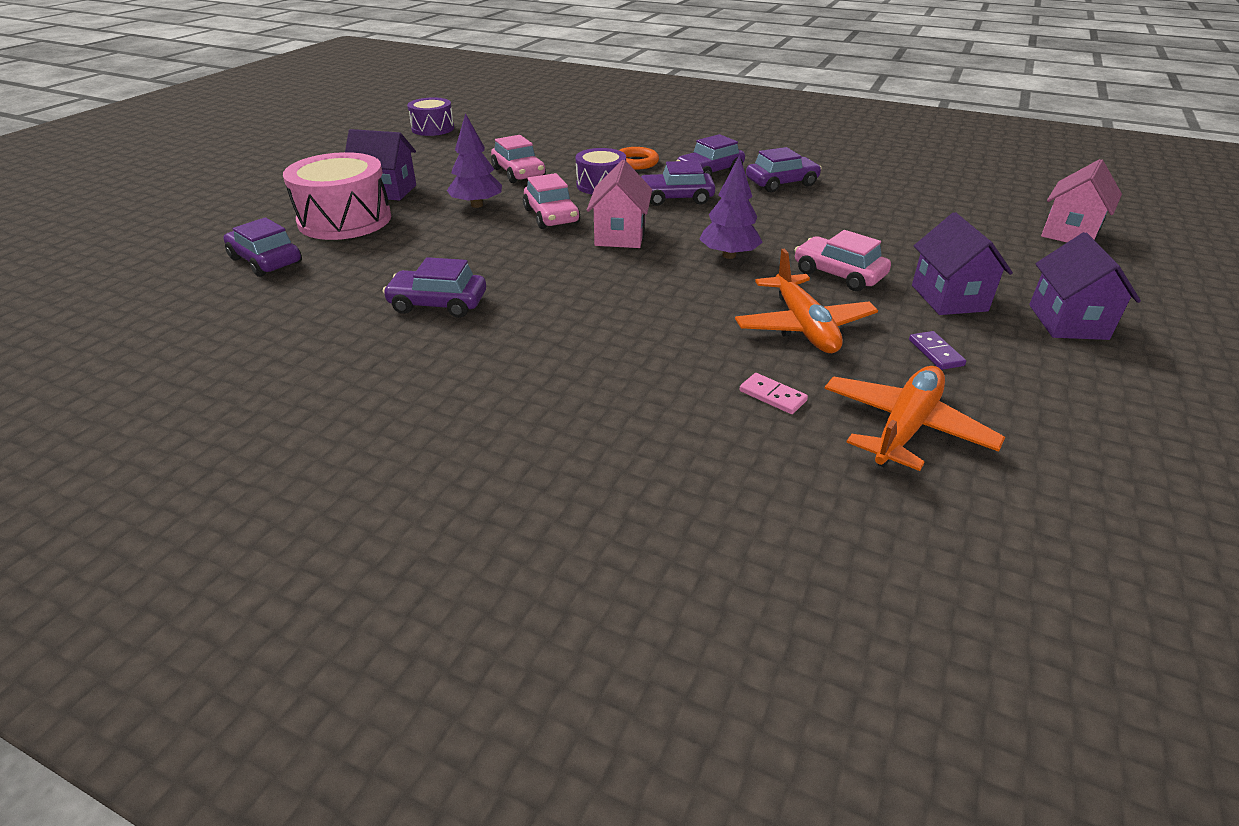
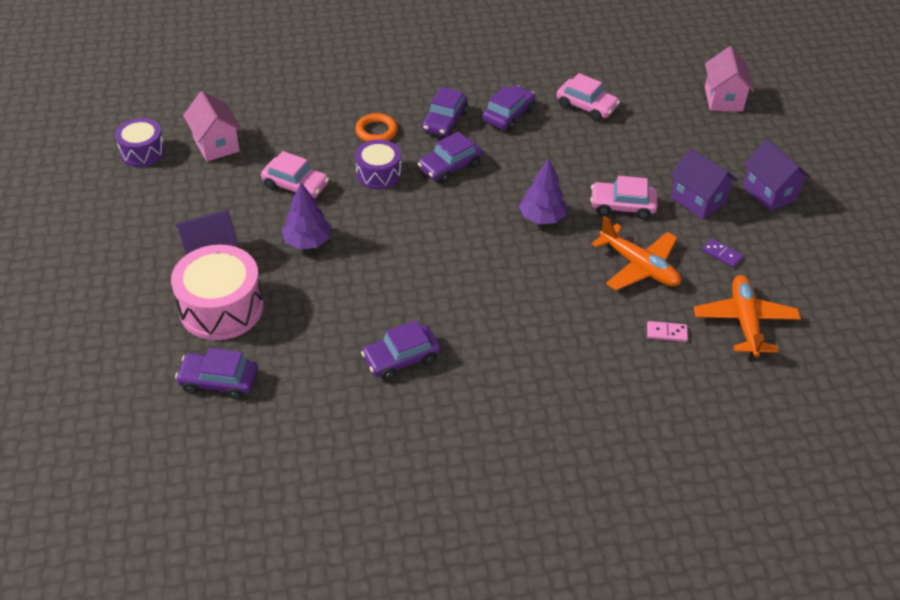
camera: 35 degrees left, 10 degrees up
(551, 216) = (380, 229): pink car -> pink car (586, 106)
(620, 235) = (451, 229): pink house -> pink house (216, 145)

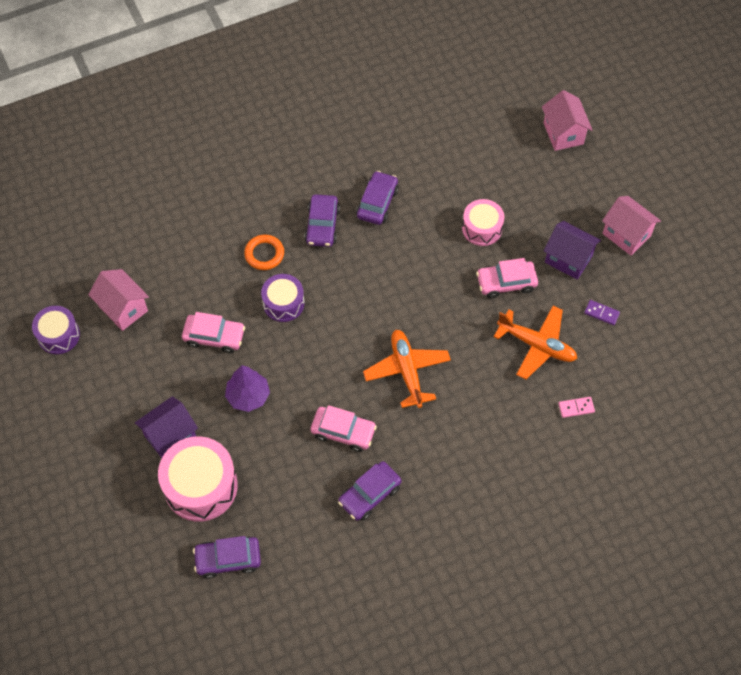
camera: 15 degrees left, 15 degrees up
(450, 167) = (344, 278): purple car -> none
(542, 218) = (441, 314): purple tree -> none
(586, 106) = (444, 174): pink car -> pink car (343, 432)
(611, 156) = (482, 228): none -> pink drum
(744, 321) = (635, 379): orange plane -> orange plane (407, 371)
(769, 193) = (626, 235): purple house -> pink house

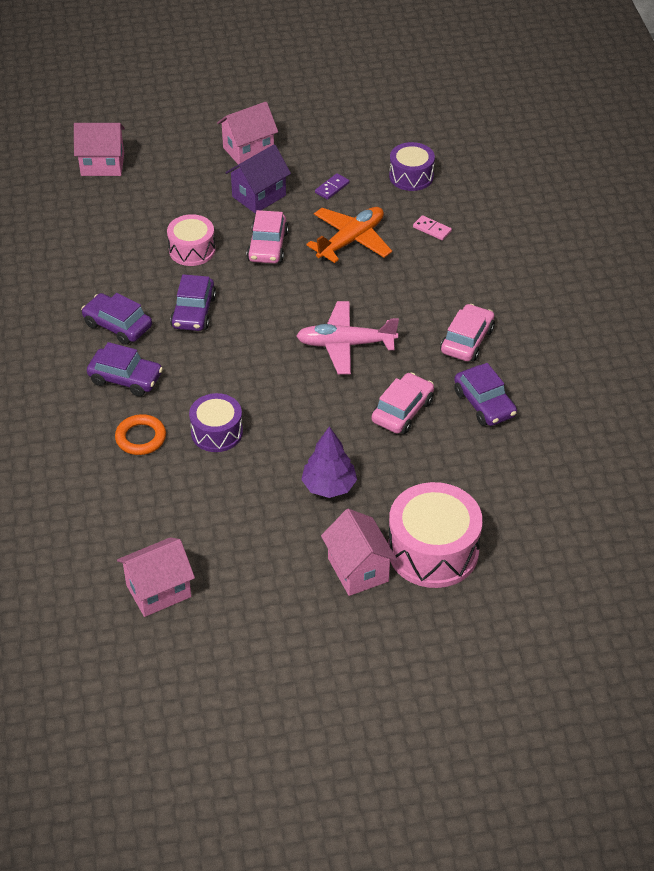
camera: 75 degrees left, 15 degrees down
(58, 335) = (170, 668): purple drum -> purple drum (411, 176)
(170, 436) = (358, 570): purple house -> pink house
(214, 337) = (236, 505): pink car -> pink car (467, 340)
(228, 559) = (532, 540): purple car -> purple car (193, 312)
(407, 371) = (345, 344): orange plane -> pink plane
(576, 408) = (432, 229): pink domino -> pink domino turned 60 degrees counterclockwise

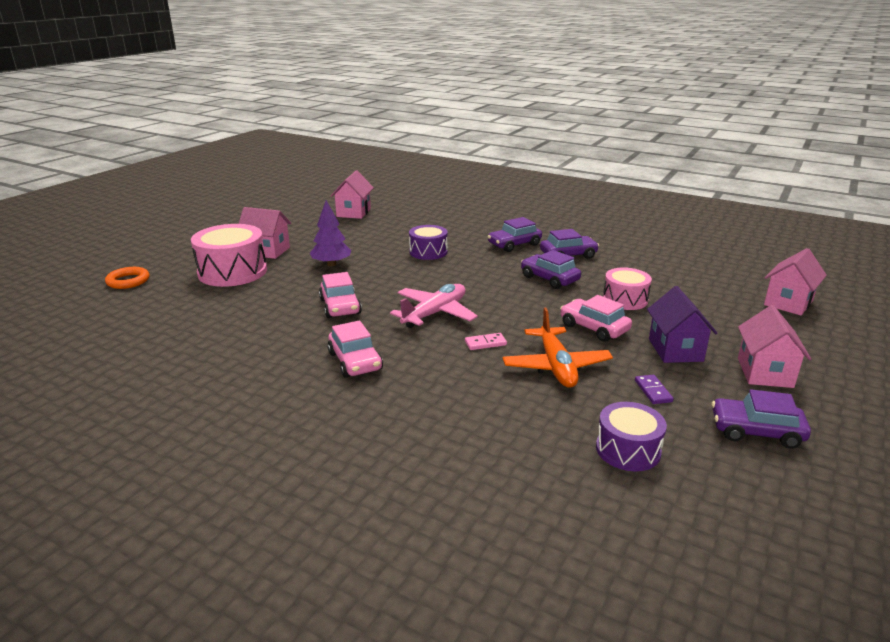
camera: 130 degrees right, 20 degrees down
(141, 438) = (459, 235): orange ring -> orange ring (128, 281)
(432, 229) = (519, 417): pink domino -> pink domino (485, 343)
(484, 403) = (287, 337): purple car -> purple car (756, 431)

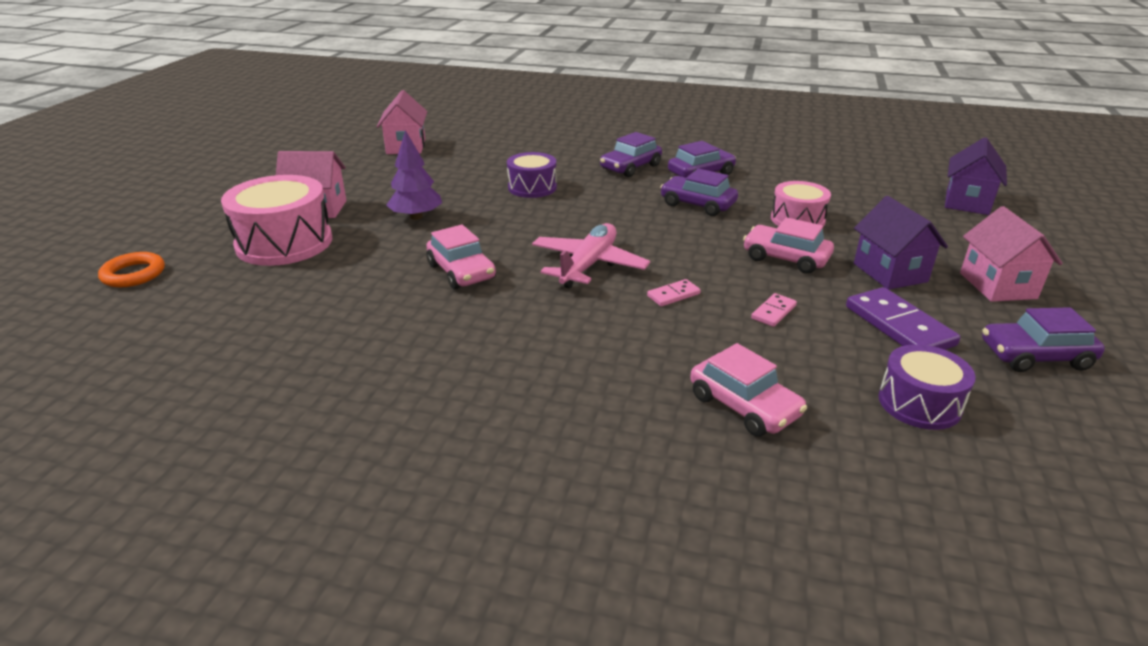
camera: 15 degrees left, 5 degrees up
(355, 361) = (525, 343): pink car -> pink car (744, 406)
(556, 366) = (773, 312): orange plane -> pink domino
(653, 391) = (898, 326): purple domino -> purple domino, size x1.95
(788, 303) = (967, 202): pink house -> purple house

